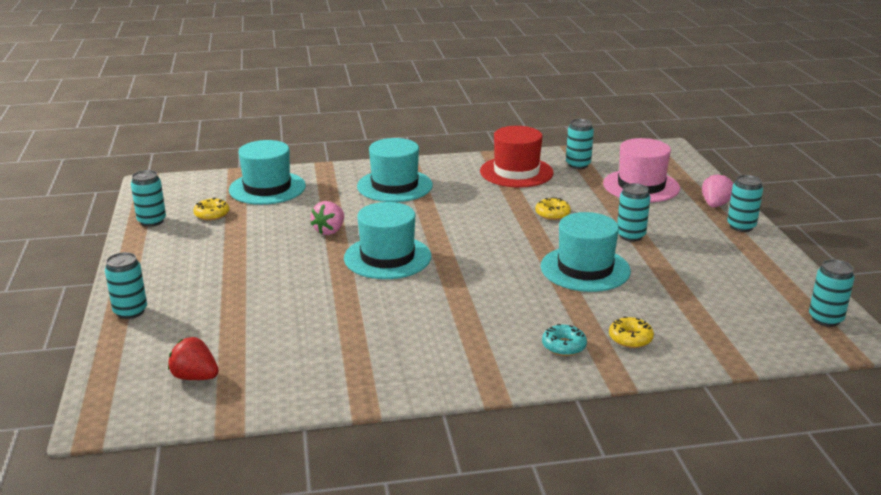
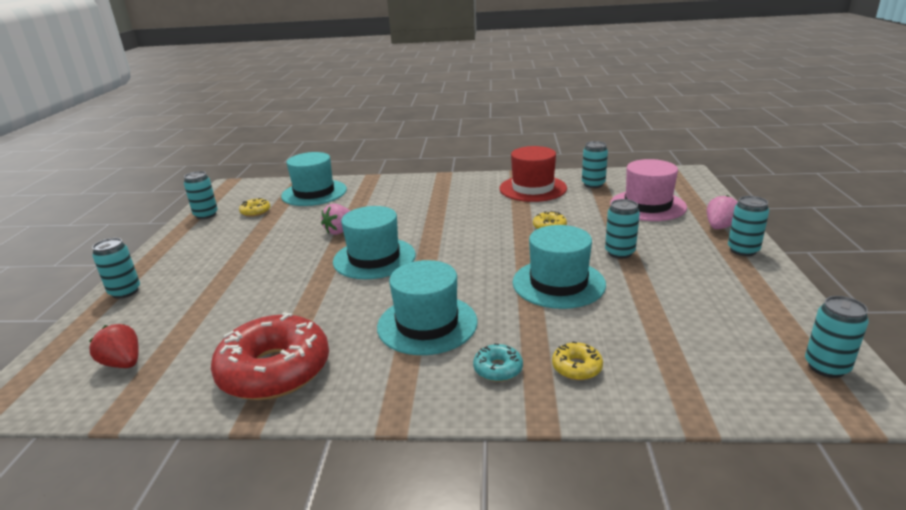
camera: 15 degrees right, 0 degrees up
(357, 367) = (274, 370): none -> red donut
(394, 186) = (419, 195): turquoise hat -> turquoise hat (427, 324)

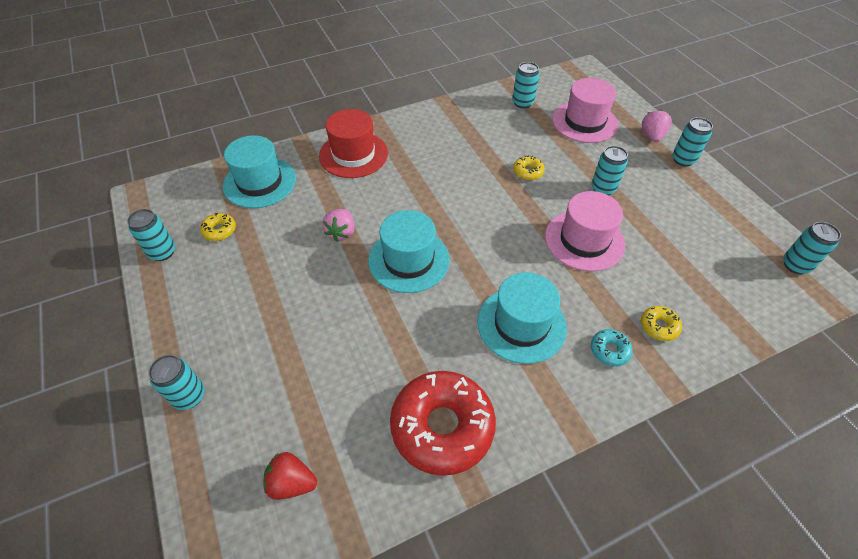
camera: 30 degrees left, 25 degrees up
(533, 188) = (475, 121): red hat -> red hat (353, 154)
(558, 283) = (584, 240): turquoise hat -> pink hat

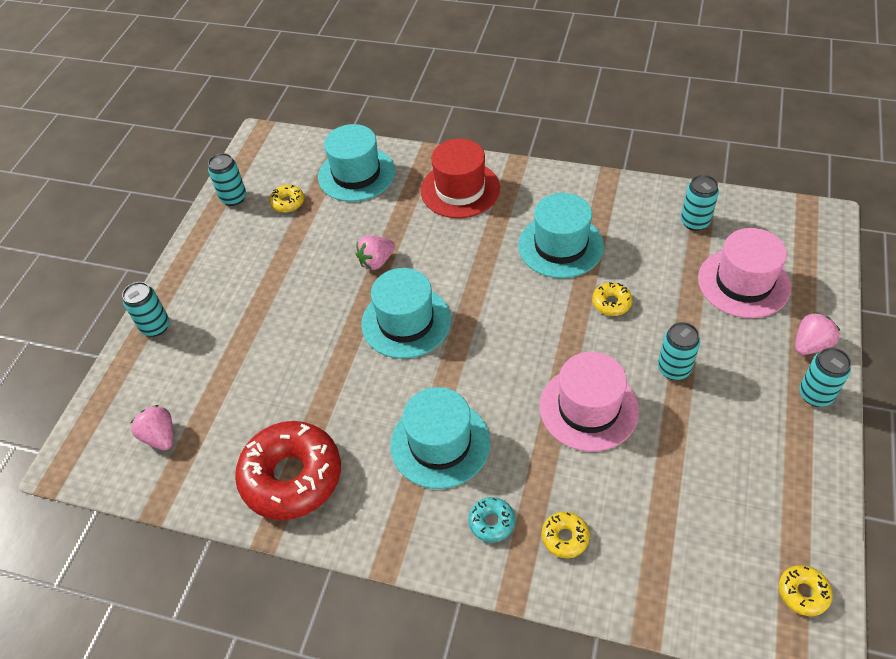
camera: 45 degrees right, 0 degrees up
(292, 483) = (160, 436): red strawberry -> pink strawberry
(460, 155) = (560, 246): none -> turquoise hat
(795, 265) = (803, 593): turquoise can -> yellow donut

